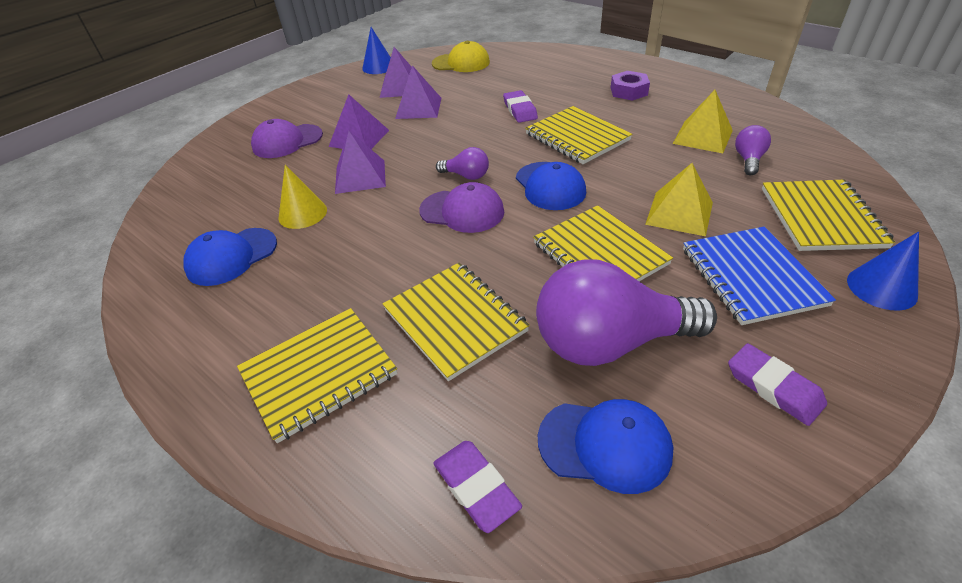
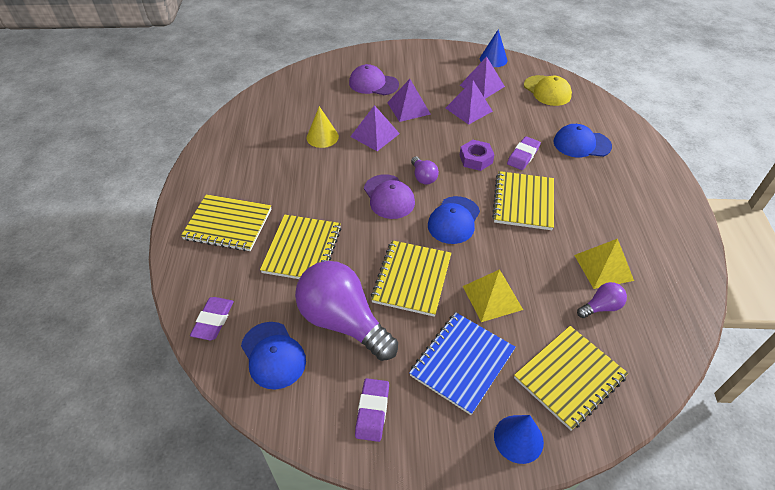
camera: 45 degrees right, 5 degrees up
(231, 257) = (268, 138): blue cap -> blue cap (581, 144)
(628, 91) = (619, 196): purple nut -> purple nut (476, 159)

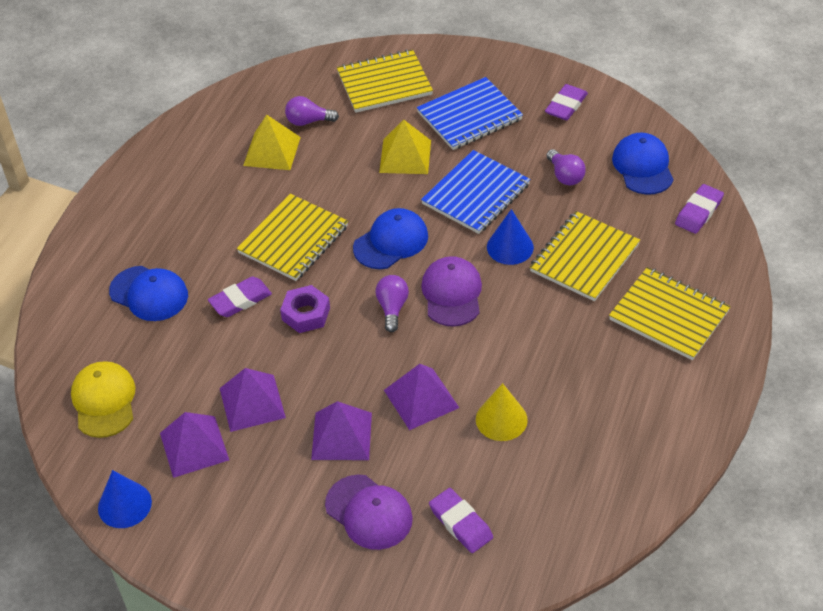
camera: 155 degrees left, 0 degrees up
(324, 91) = (460, 523): none -> purple eraser
(343, 321) = (565, 176): purple light bulb -> purple light bulb, size x0.45
(412, 279) = (476, 194): yellow notebook -> blue notebook
(518, 438) = (456, 61): blue cone -> blue cone (510, 247)

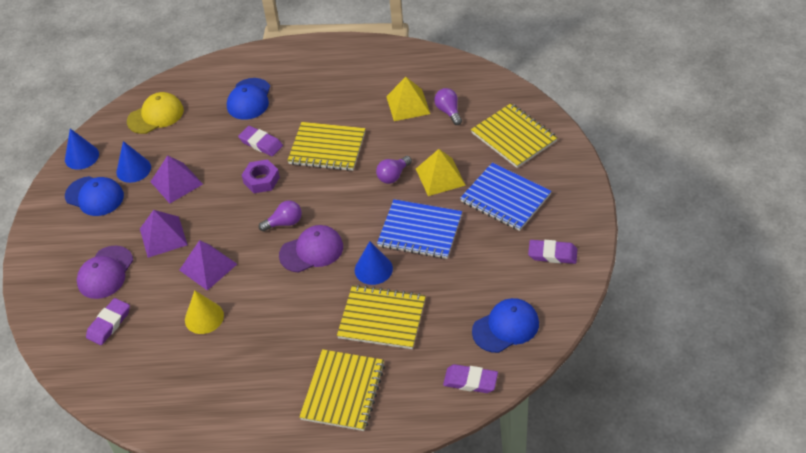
camera: 70 degrees right, 0 degrees up
(194, 446) = (133, 169): purple pyramid -> blue cone
(391, 242) = (348, 200): blue cap -> blue cap (94, 196)
(565, 176) = (468, 279): purple light bulb -> purple light bulb (393, 176)

